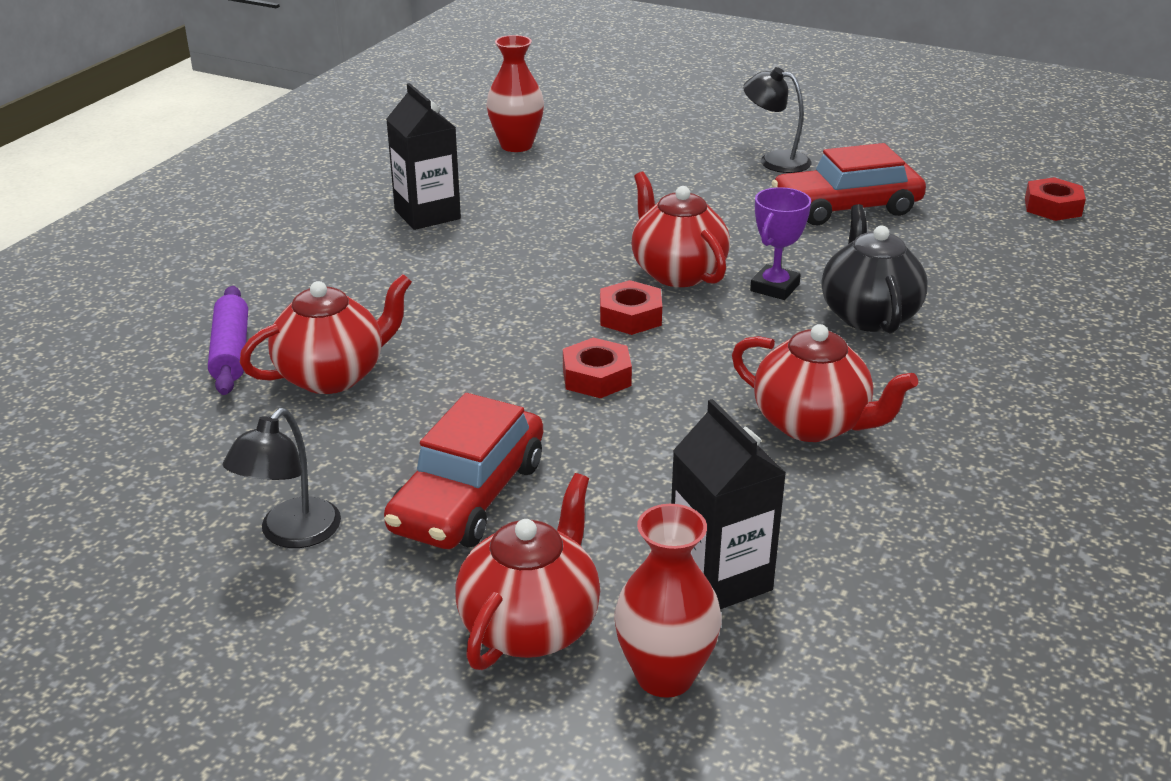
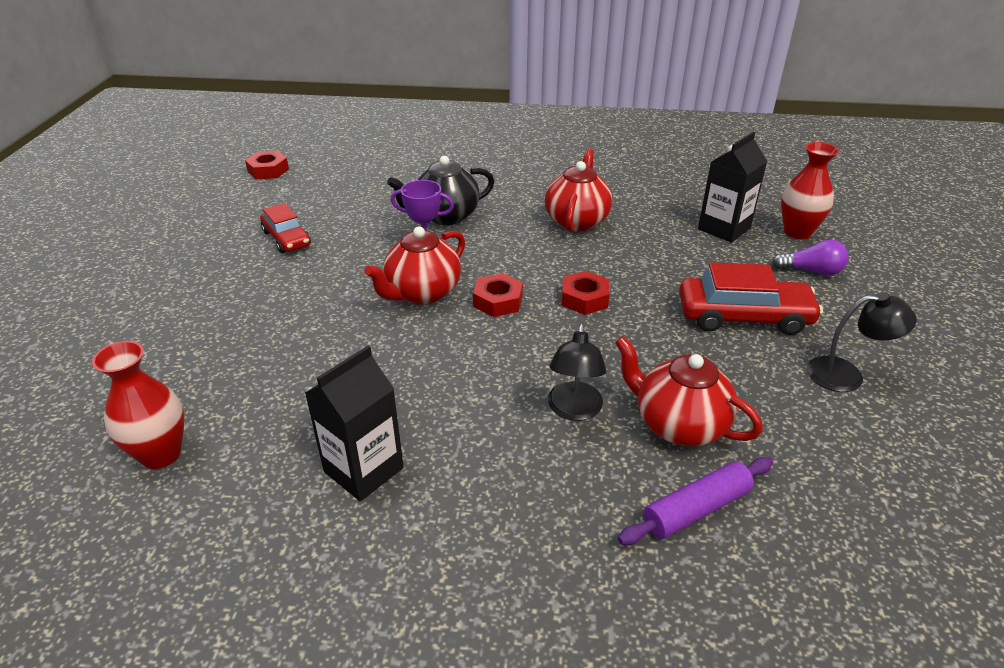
camera: 110 degrees left, 5 degrees up
(531, 626) = (811, 271): red teapot -> purple light bulb
(775, 160) = (195, 280): black lamp -> black lamp (574, 410)
(846, 208) = (286, 238): red car -> red car, size x0.63

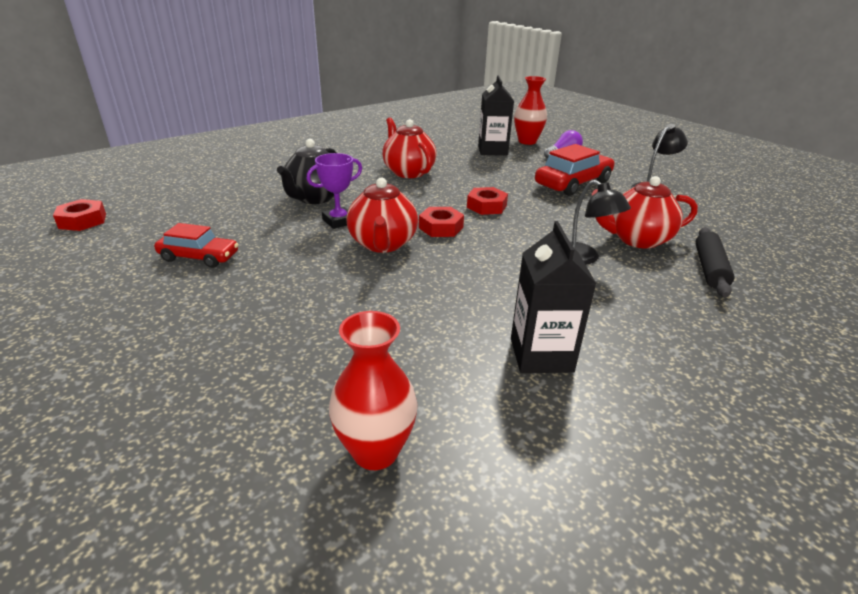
camera: 45 degrees left, 5 degrees down
(696, 509) = (709, 269): purple rolling pin -> black rolling pin

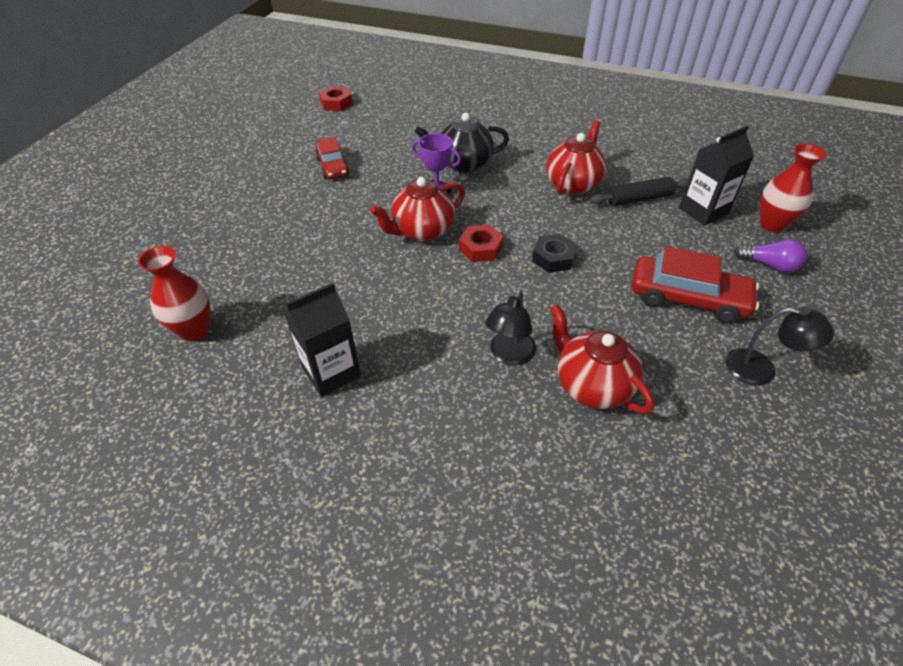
camera: 60 degrees right, 15 degrees up
(486, 206) = (553, 258): red nut -> black nut
(709, 269) = (578, 461): black rolling pin -> black rolling pin (639, 199)

